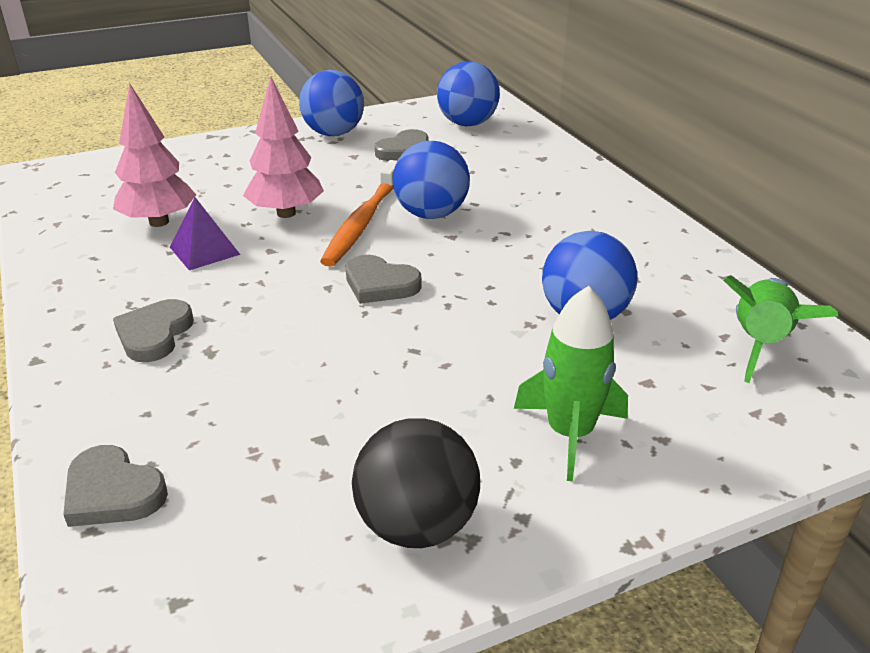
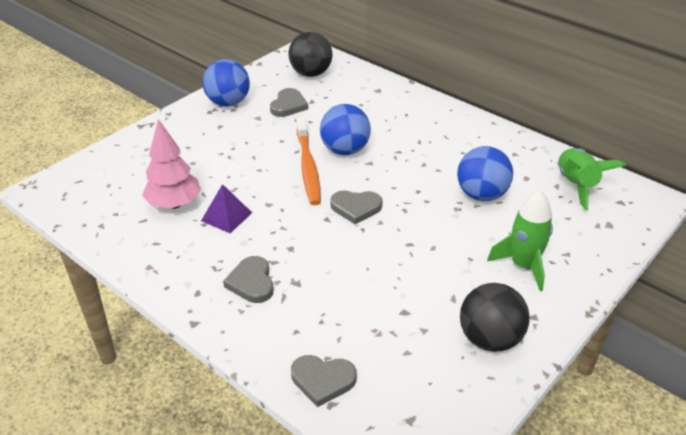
camera: 25 degrees left, 5 degrees up
(286, 213) = (253, 174): pink tree -> none
(467, 124) = (311, 73): blue ball -> black ball

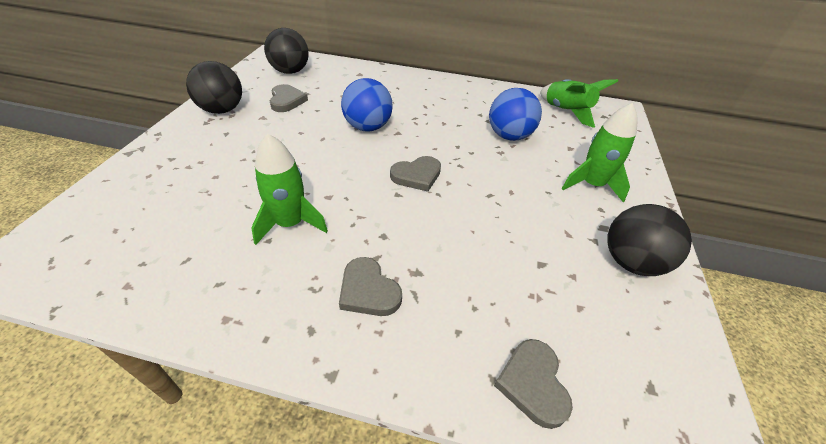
camera: 30 degrees left, 5 degrees up
(174, 204) = (218, 228): pink tree -> none
(226, 216) = (290, 223): purple pyramid -> green rocket
(228, 102) = (222, 110): blue ball -> black ball
(308, 167) = (344, 150): orange toothbrush -> none
(322, 380) = (532, 383): grey heart -> grey heart turned 105 degrees clockwise

